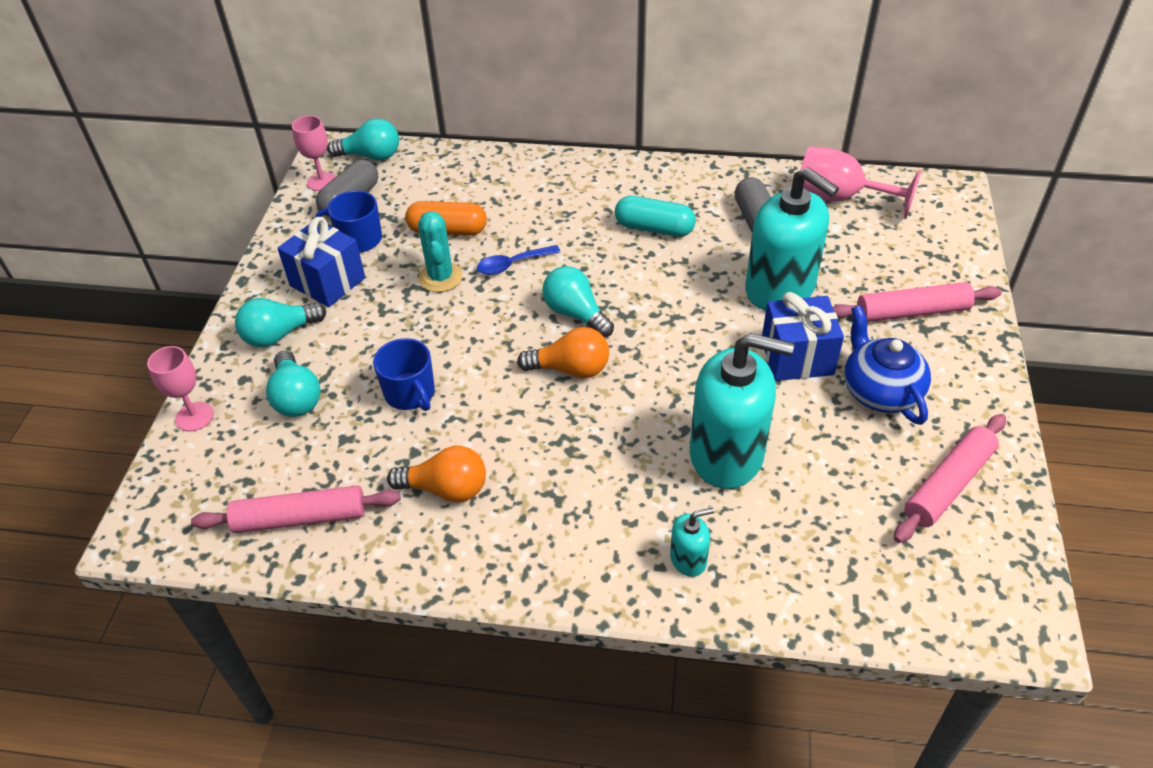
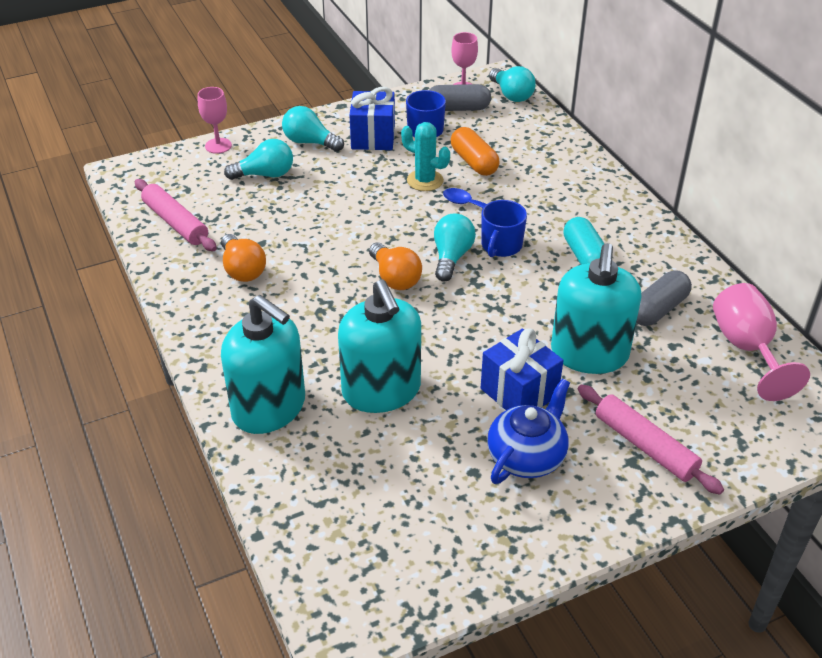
camera: 55 degrees right, 5 degrees down
(296, 397) = (265, 175): turquoise light bulb -> turquoise light bulb turned 135 degrees counterclockwise
(410, 393) = (308, 217): blue mug -> blue mug (501, 246)
(440, 277) = (425, 180): turquoise cactus -> turquoise cactus turned 75 degrees clockwise
(688, 559) = (269, 408): turquoise soap dispenser -> turquoise soap dispenser, size x2.28
(948, 484) = (458, 534): pink rolling pin -> none

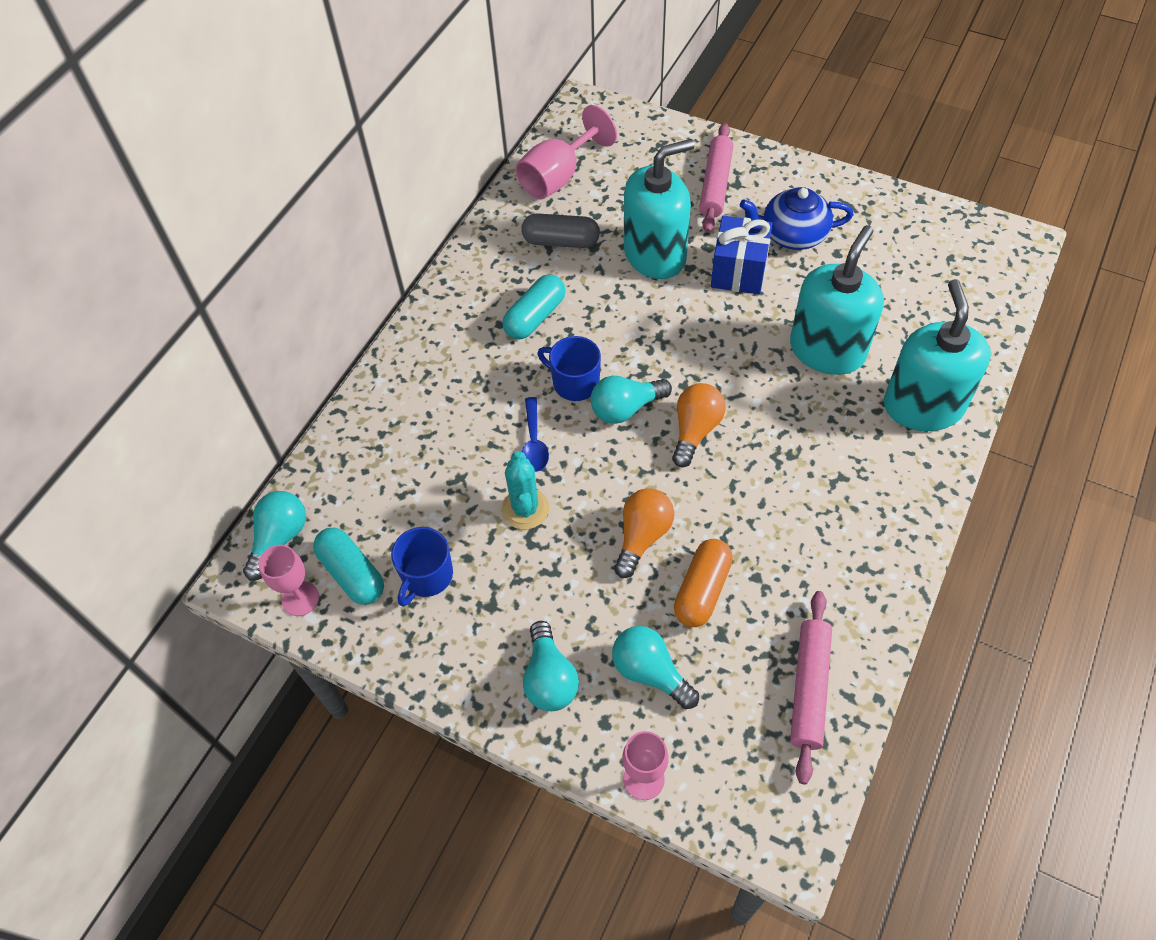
camera: 125 degrees left, 15 degrees up
(242, 269) = (807, 559): orange light bulb -> orange light bulb (642, 537)
(373, 137) = (484, 618): blue gift -> none
(458, 108) = (352, 573): grey capsule -> turquoise capsule
(474, 162) = (454, 488): orange capsule -> orange capsule (702, 590)
(501, 246) = (574, 383): blue mug -> blue mug turned 135 degrees counterclockwise

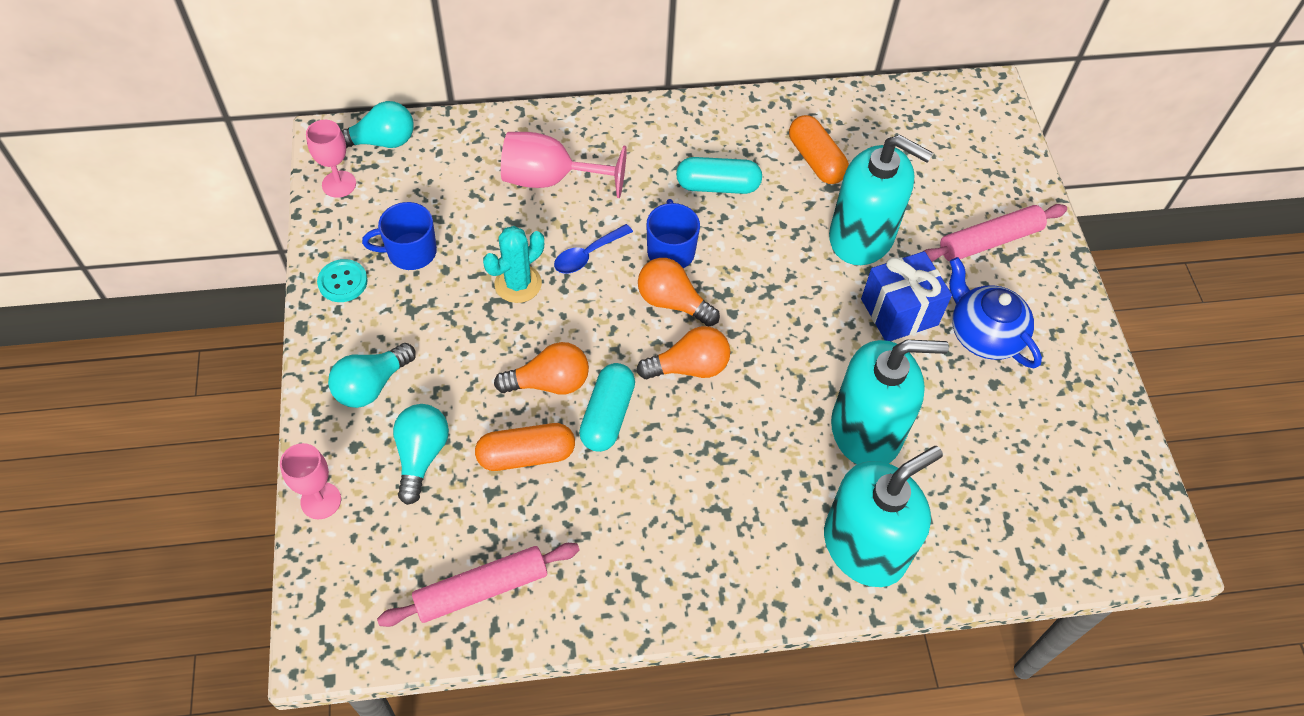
camera: 50 degrees right, 0 degrees up
(352, 573) = (381, 203): turquoise capsule -> turquoise capsule (607, 415)
(417, 649) = (343, 282): none -> turquoise button
(558, 177) = (887, 119): pink goblet -> pink goblet (550, 179)
(561, 241) = (816, 160): grey capsule -> orange capsule
(626, 408) = (672, 302): turquoise light bulb -> orange light bulb

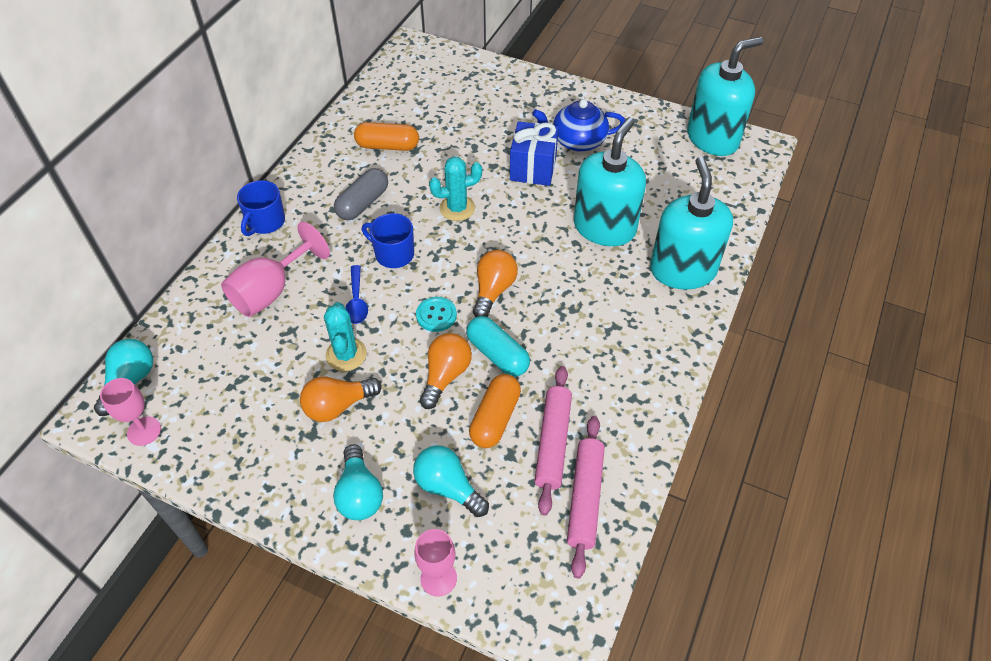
camera: 55 degrees left, 5 degrees down
(343, 282) = (244, 471): turquoise button -> turquoise button (436, 315)
(410, 252) = (257, 410): blue mug -> blue mug (265, 222)
(672, 302) = (435, 274): orange light bulb -> orange light bulb (338, 406)
(717, 186) = (363, 203): turquoise capsule -> grey capsule
(778, 272) = (457, 208): none -> turquoise cactus
(861, 237) = (465, 156): turquoise soap dispenser -> turquoise soap dispenser (712, 138)
(989, 241) = (516, 104): pink rolling pin -> pink rolling pin (553, 443)

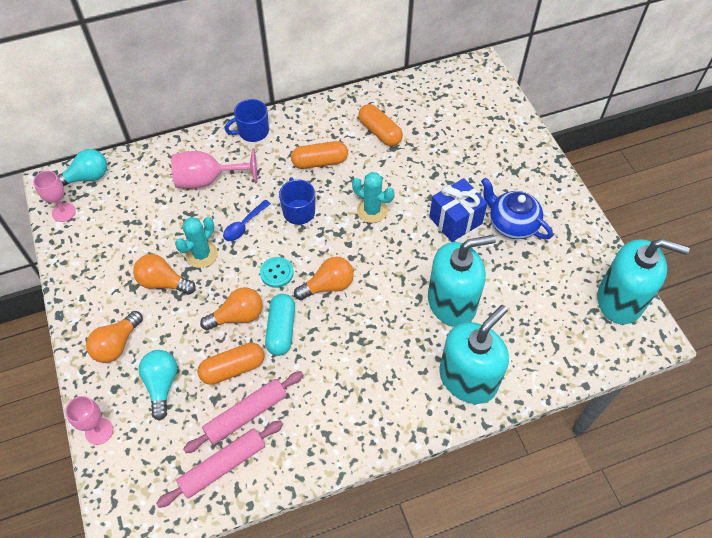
camera: 45 degrees right, 5 degrees up
(359, 494) = (117, 344): turquoise light bulb -> orange light bulb
(363, 203) = (320, 162): grey capsule -> orange capsule

